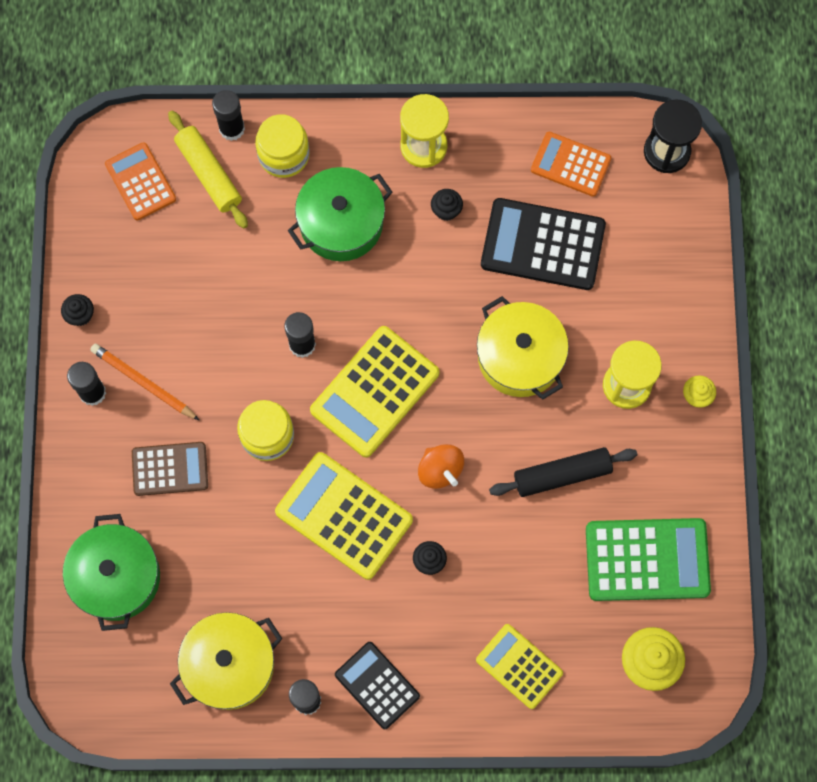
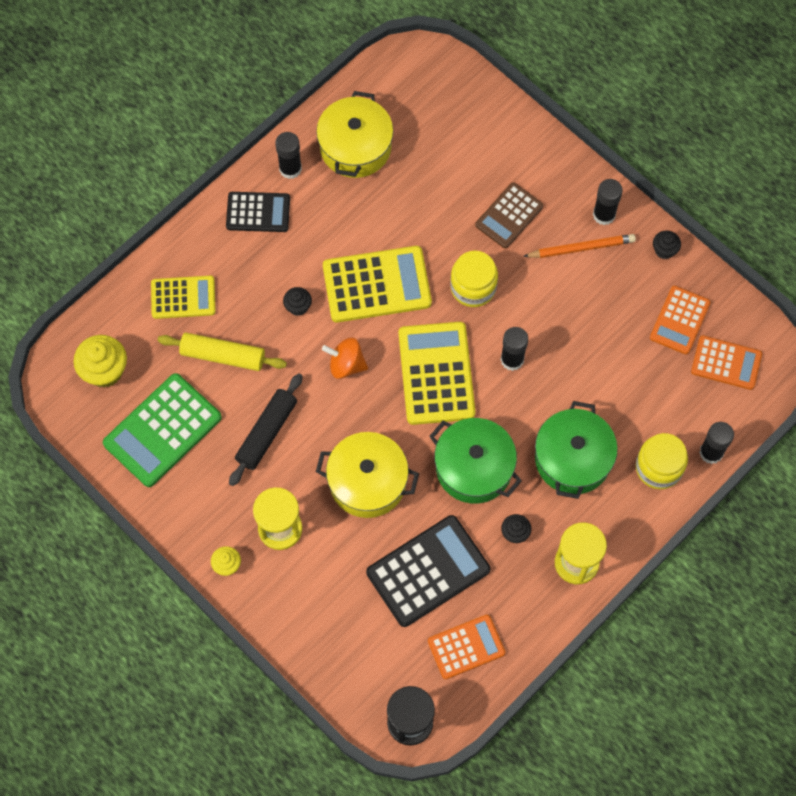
camera: 135 degrees right, 5 degrees down
(116, 577) = (472, 132): green pot -> green pot (474, 467)
(136, 248) = (679, 320): none -> orange calculator
(209, 173) = (691, 409): yellow rolling pin -> yellow rolling pin (223, 356)

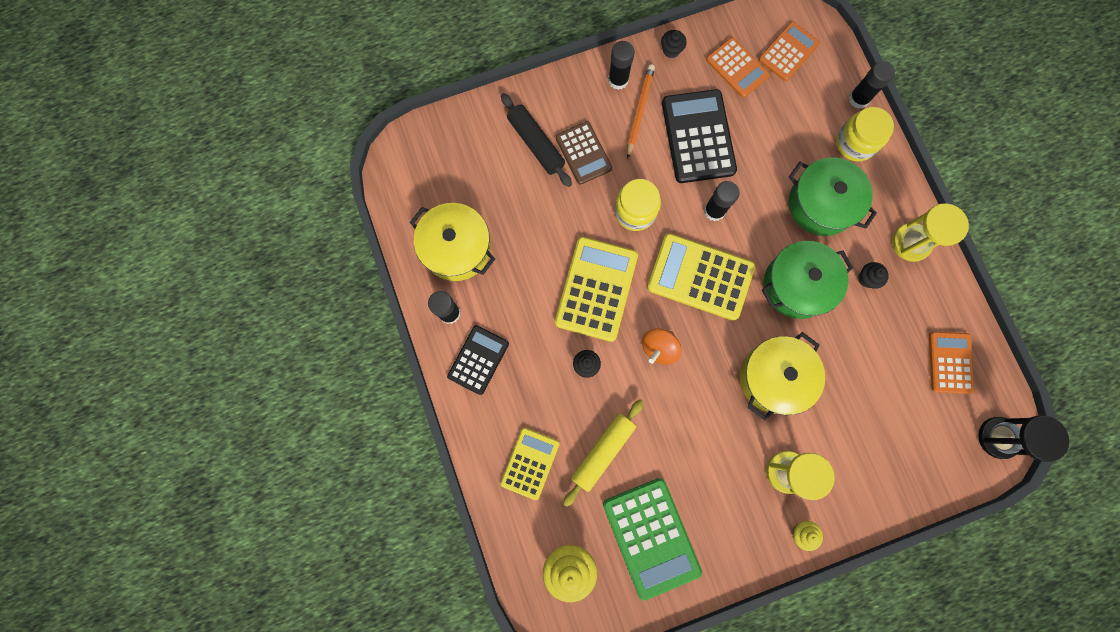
camera: 65 degrees left, 10 degrees up
(267, 433) = (693, 444): black rolling pin -> black rolling pin (536, 144)
(428, 571) = (873, 363): black calculator -> black calculator (698, 137)

